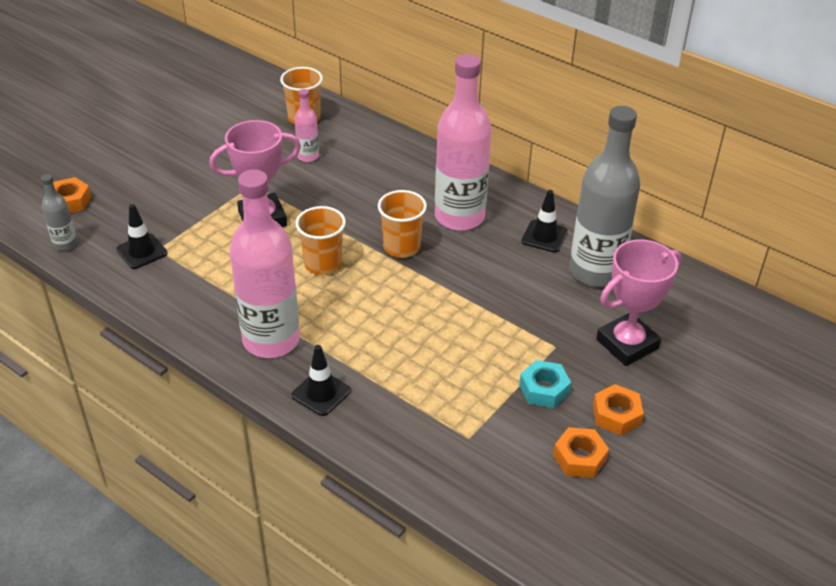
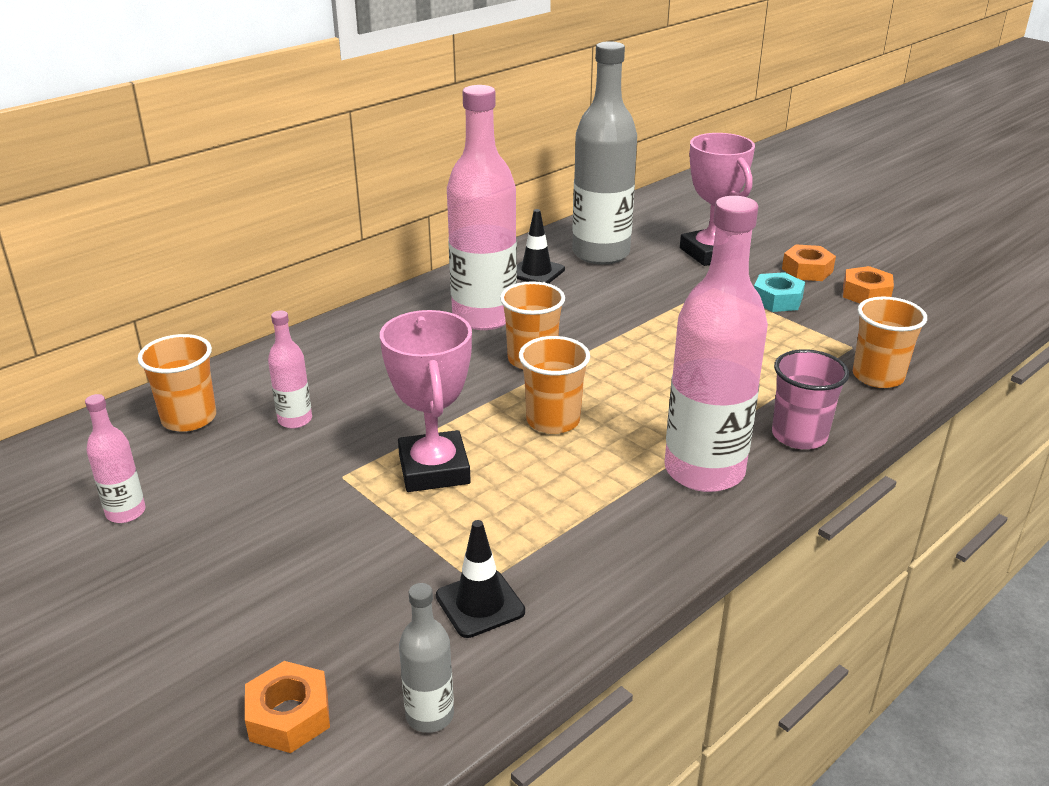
camera: 80 degrees left, 10 degrees down
(215, 119) = (126, 512): none -> pink bottle
(321, 393) = (799, 435): black traffic cone -> pink cup
(419, 450) = (878, 376): none -> orange cup

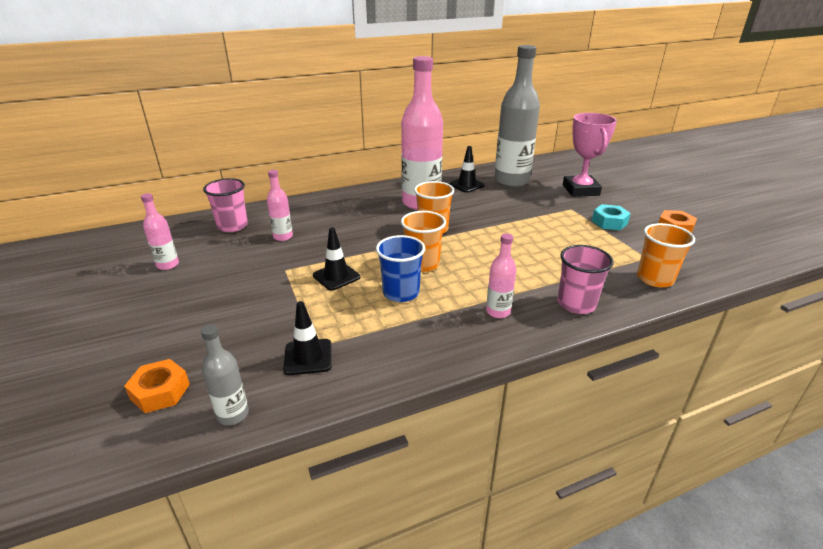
camera: 20 degrees right, 0 degrees up
(189, 418) = (232, 226): orange cup -> pink cup
(434, 469) = (336, 276): pink trophy -> black traffic cone
(550, 473) = (401, 293): none -> blue cup
(704, 471) = (498, 312): pink bottle -> pink bottle, size x0.45
(807, 270) = (640, 209): orange nut -> none

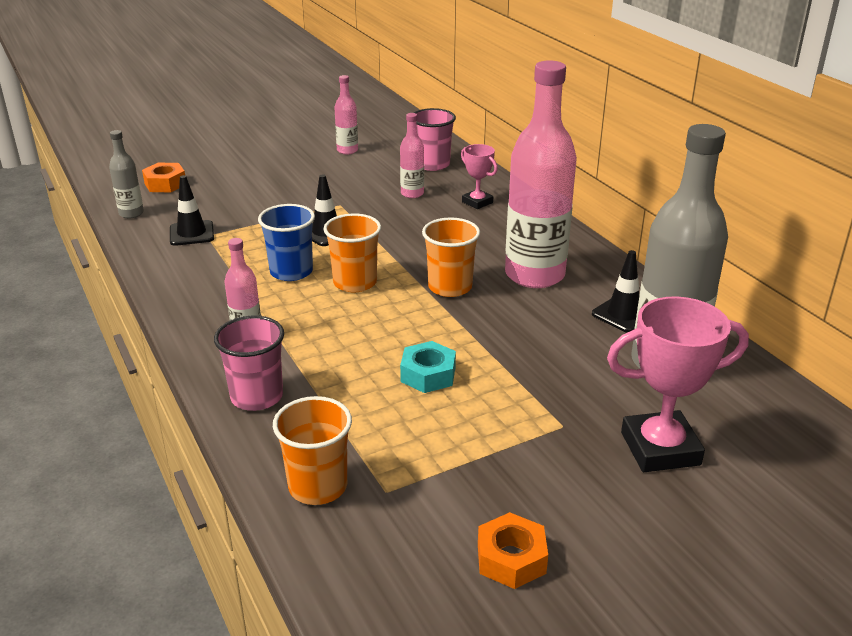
camera: 85 degrees right, 0 degrees up
(312, 213) = (477, 202): none -> pink trophy
(609, 222) = (517, 467): turquoise nut -> turquoise nut (428, 374)

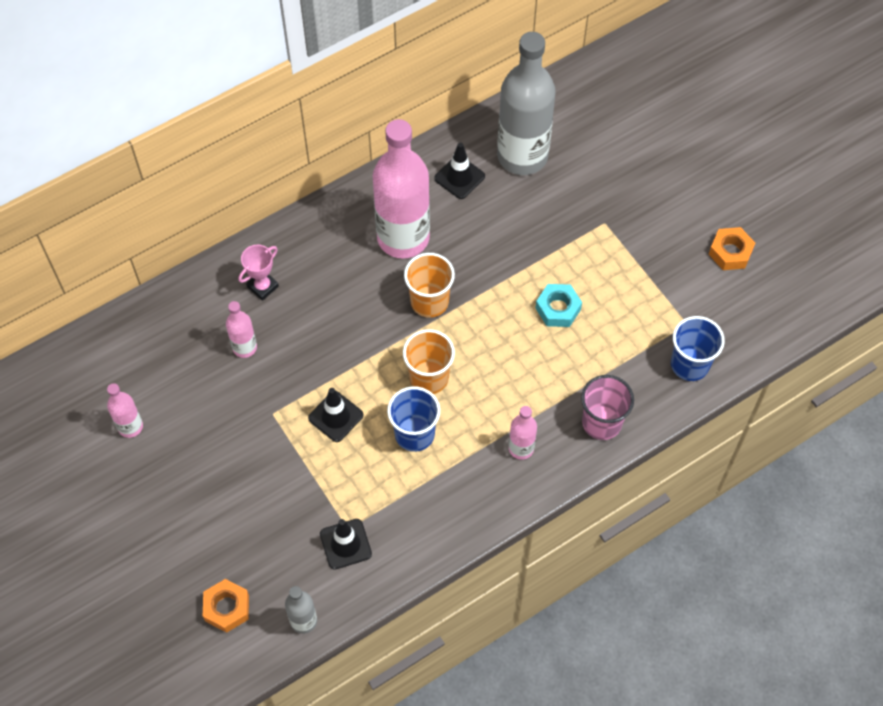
camera: 95 degrees left, 30 degrees up
(318, 486) = (689, 364): orange cup -> blue cup
(432, 164) = (170, 334): pink cup -> none
(660, 448) = (619, 169): pink trophy -> none

